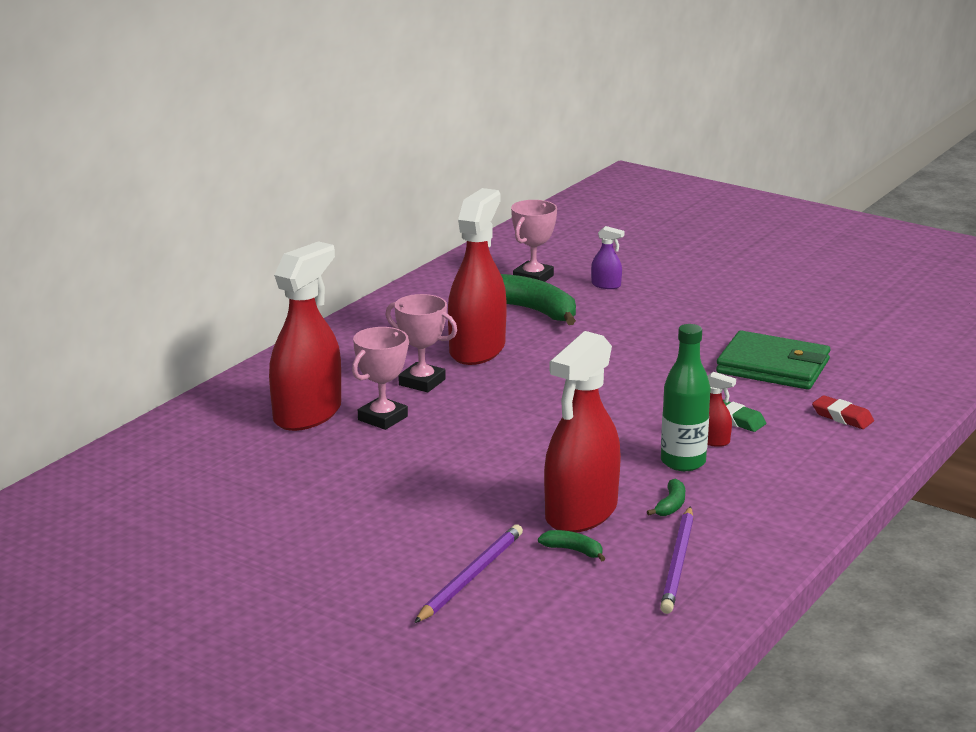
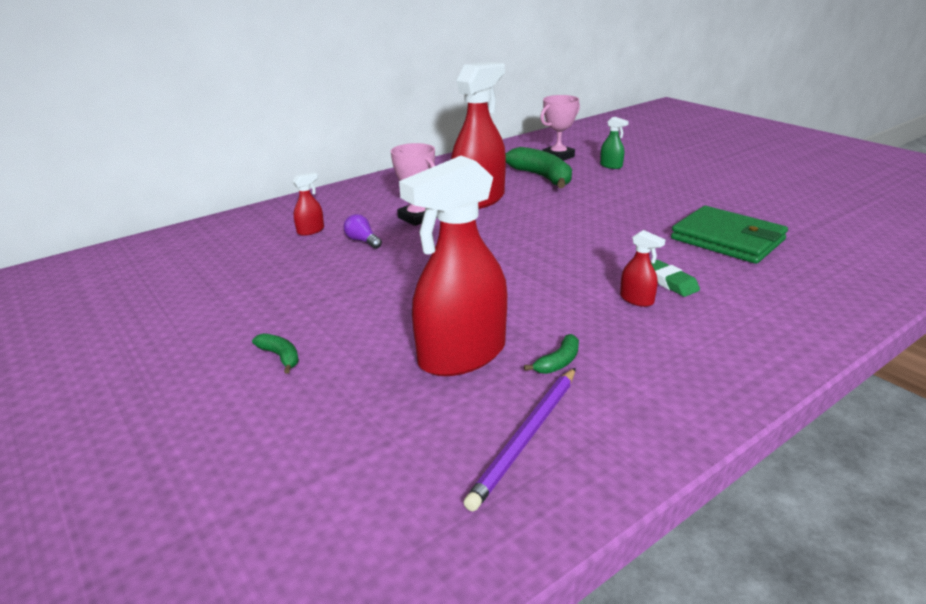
camera: 20 degrees right, 5 degrees up
(307, 414) = (310, 231): red spray bottle -> red spray bottle, size x0.41
(382, 418) = (362, 241): pink trophy -> purple light bulb
(471, 576) = (300, 409): purple pencil -> none
(573, 550) = (424, 397): green banana -> green banana (280, 356)
(606, 285) = (611, 166): purple spray bottle -> green spray bottle
(683, 462) = (596, 317): green bottle -> none
(842, 417) = (784, 294): red eraser -> none

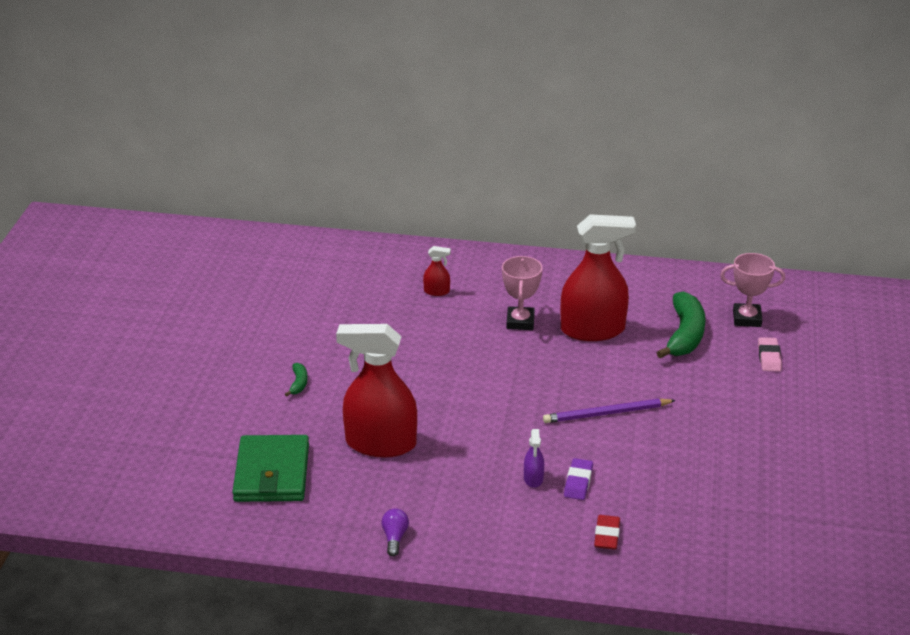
camera: 45 degrees right, 5 degrees up
(362, 241) = (454, 322): purple light bulb -> purple light bulb (394, 538)
(526, 437) = (339, 504): purple pencil -> purple pencil (606, 413)
(558, 362) = (418, 482): green banana -> none
(611, 166) = (769, 357): green spray bottle -> pink eraser
(637, 299) = (533, 478): red spray bottle -> purple spray bottle
(669, 282) = (578, 482): green eraser -> purple eraser
(727, 239) = (692, 482): green wallet -> green wallet (272, 473)
(767, 302) = (607, 535): none -> red eraser

